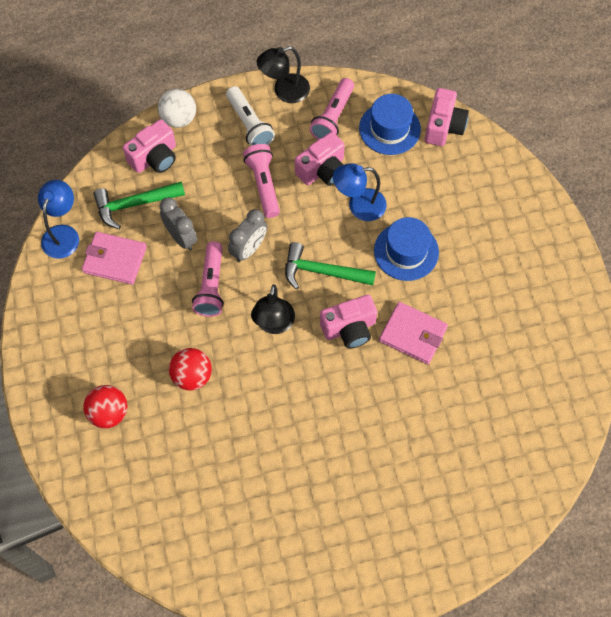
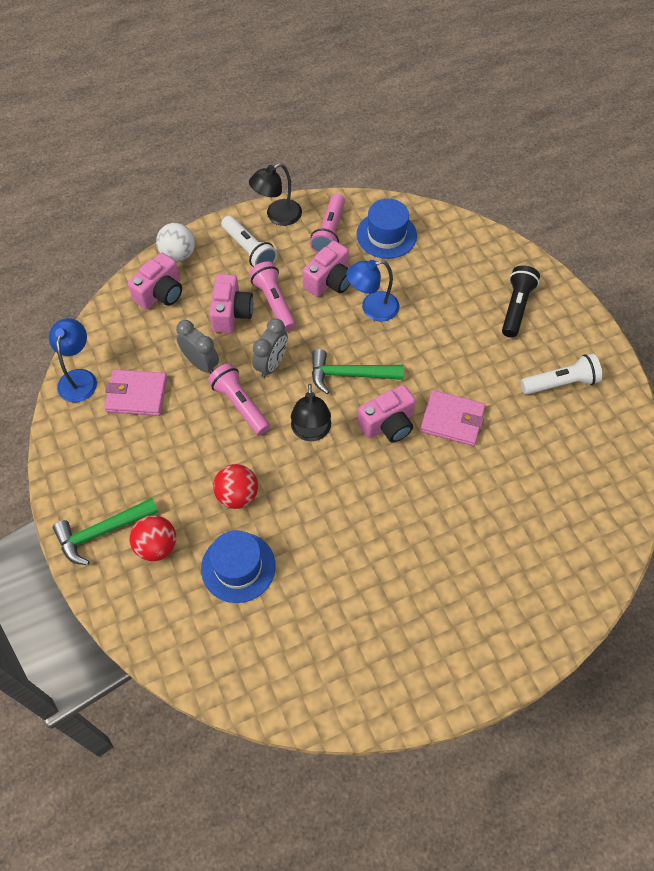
camera: 10 degrees left, 5 degrees down
(135, 204) = (148, 339): green hammer -> green hammer (102, 532)
(211, 286) = (240, 405): pink flashlight -> pink flashlight turned 150 degrees clockwise
(406, 251) = (428, 343): blue hat -> blue hat (238, 567)
(443, 126) = (438, 226): pink camera -> pink camera (231, 313)
(503, 227) = (516, 307): none -> black flashlight
(528, 313) = (560, 383): none -> white flashlight

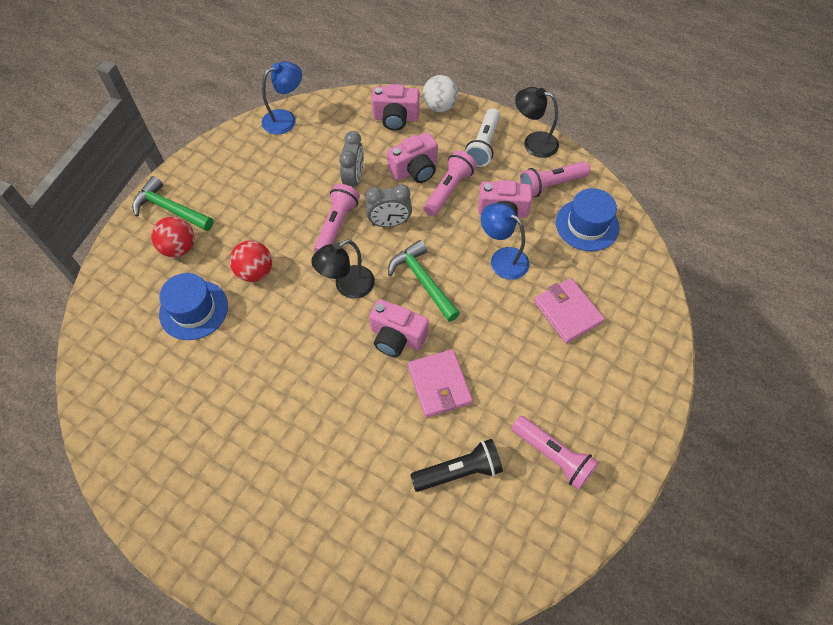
camera: 55 degrees right, 0 degrees up
(137, 395) = (297, 159): pink wallet -> pink wallet (567, 312)
(516, 307) = (604, 369): black flashlight -> black flashlight (459, 471)
(560, 383) = (553, 456): white flashlight -> pink flashlight

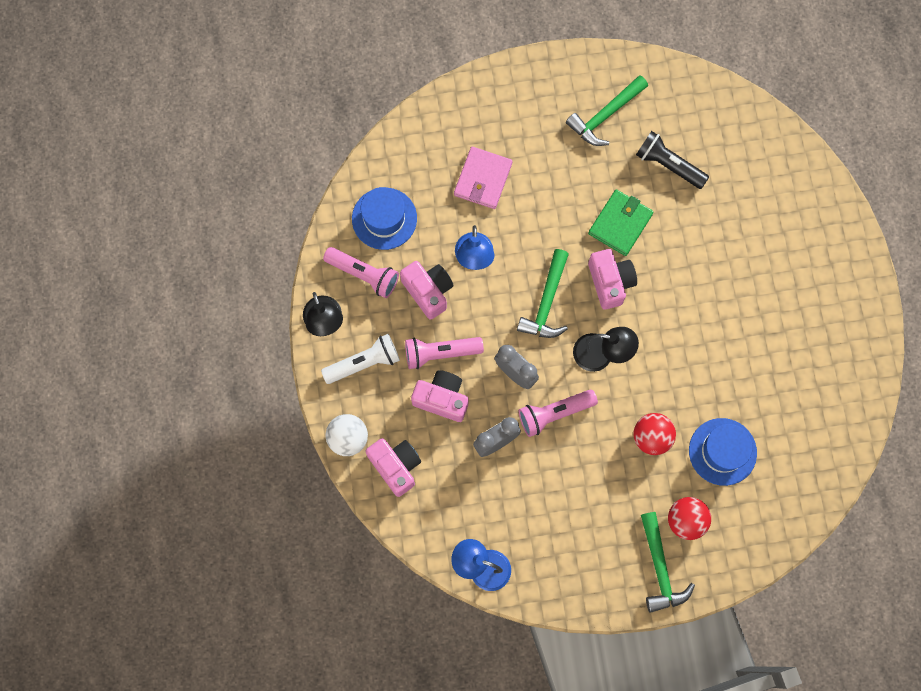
camera: 130 degrees left, 15 degrees up
(439, 384) = (620, 224): pink wallet -> green wallet
(553, 456) = (605, 115): pink flashlight -> green hammer

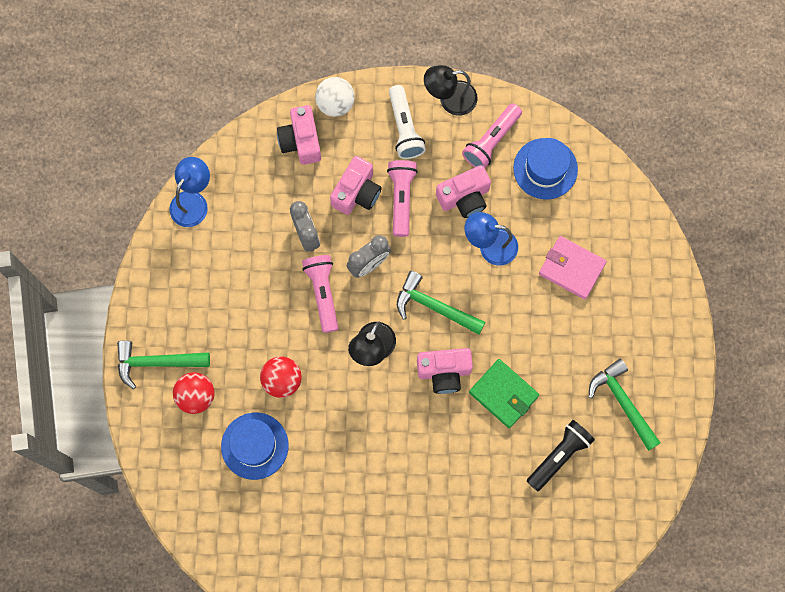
camera: 100 degrees right, 0 degrees up
(395, 466) = (301, 141): pink camera -> pink camera turned 105 degrees clockwise

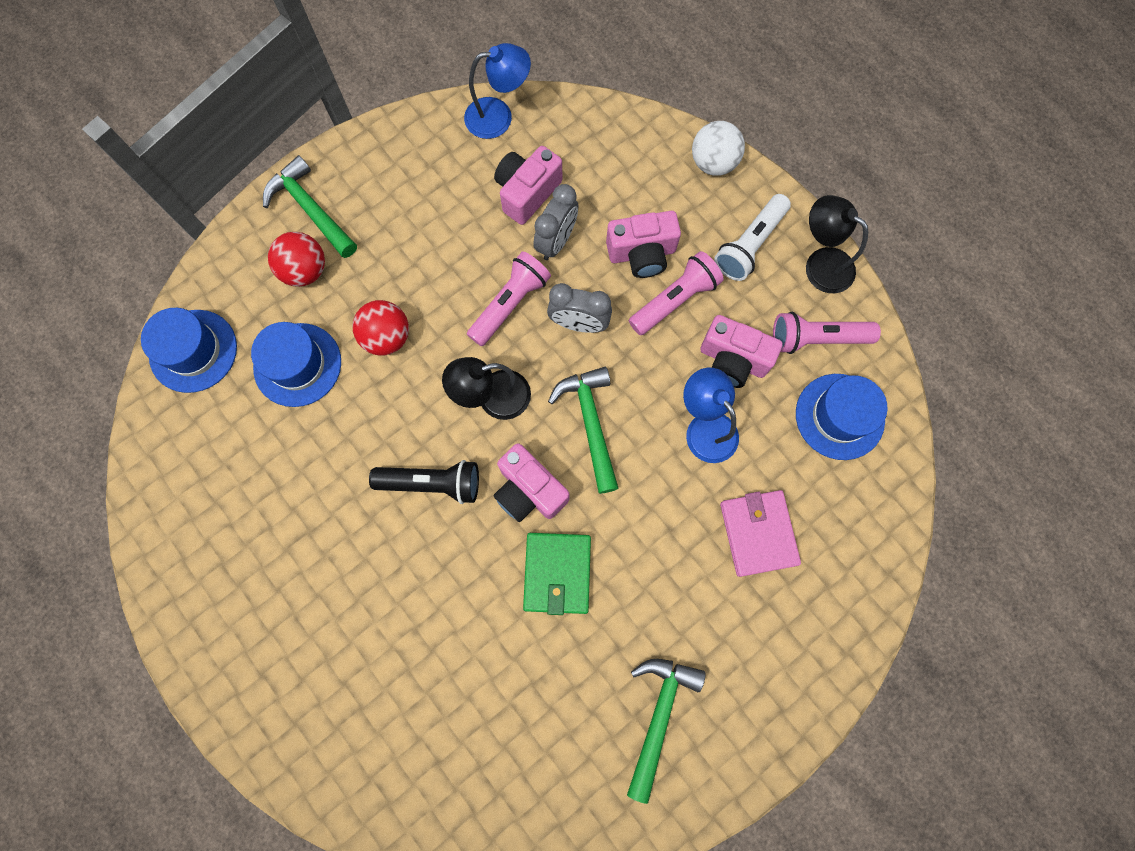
camera: 50 degrees right, 0 degrees up
(192, 501) = (193, 351): none -> blue hat
(301, 141) = (646, 162): pink camera -> pink camera (527, 192)
(559, 456) = (538, 692): black flashlight -> black flashlight (432, 483)

